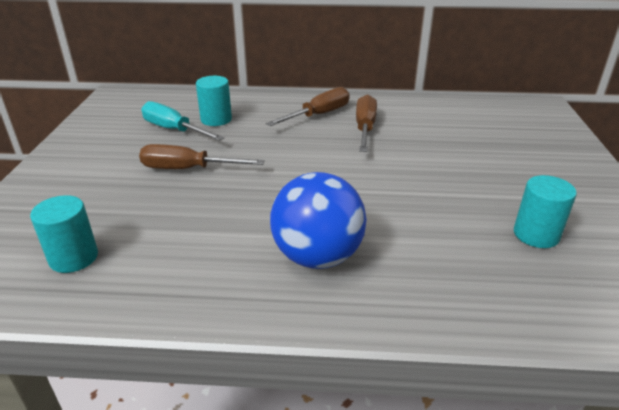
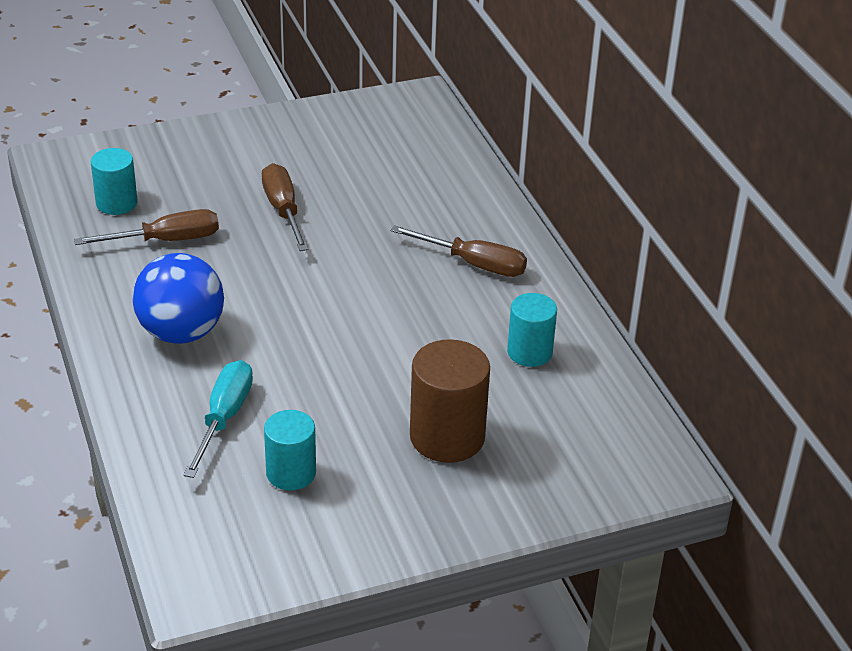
camera: 65 degrees right, 5 degrees up
(174, 130) = (359, 171): turquoise screwdriver -> turquoise screwdriver (224, 418)
(216, 119) = (405, 190): turquoise cylinder -> turquoise cylinder (529, 352)
(365, 128) = (462, 309): brown screwdriver -> brown screwdriver (166, 240)
(501, 160) = (447, 437): none -> brown cylinder

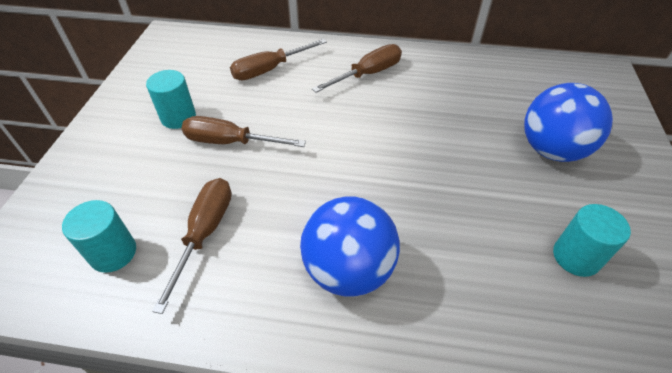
camera: 60 degrees left, 10 degrees up
(224, 418) = (487, 280): turquoise screwdriver -> none
(419, 191) = (269, 70): none -> brown screwdriver
(447, 437) = (551, 150): brown cylinder -> blue ball
(529, 352) = (473, 83): turquoise cylinder -> turquoise cylinder (178, 117)

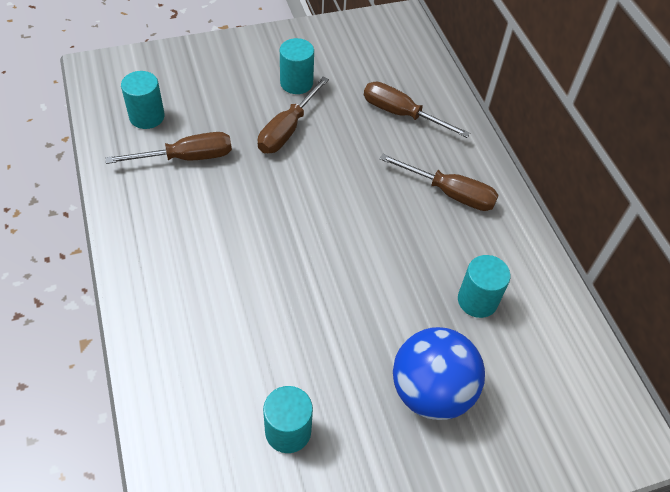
camera: 60 degrees right, 5 degrees up
(230, 142) = (287, 130): brown screwdriver -> brown screwdriver turned 135 degrees counterclockwise
(348, 270) = (195, 260): blue ball -> none
(475, 97) = (477, 300): none -> turquoise cylinder

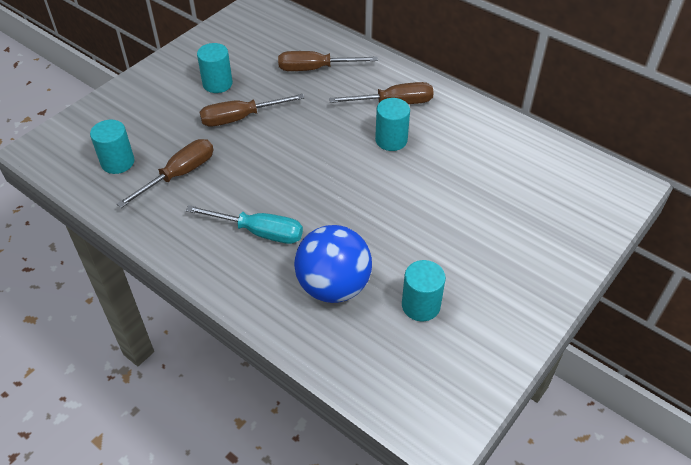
camera: 30 degrees left, 5 degrees down
(206, 257) = (259, 232): none -> turquoise screwdriver
(287, 130) = (240, 118): brown screwdriver -> brown screwdriver turned 75 degrees clockwise
(431, 391) = (489, 228): blue ball -> blue ball (333, 286)
(477, 300) = (470, 159): turquoise cylinder -> turquoise cylinder (391, 140)

